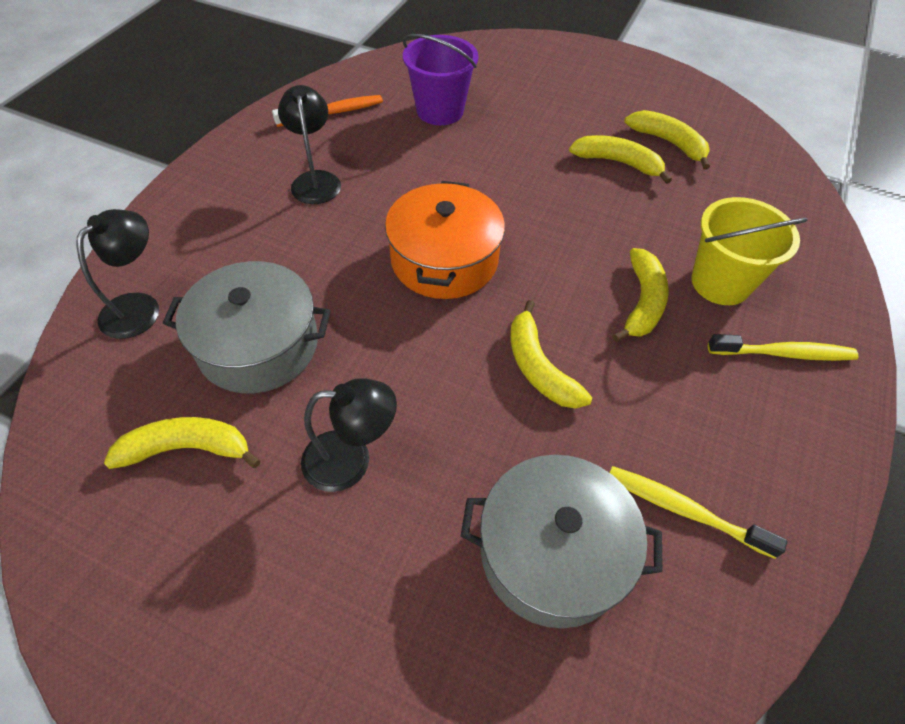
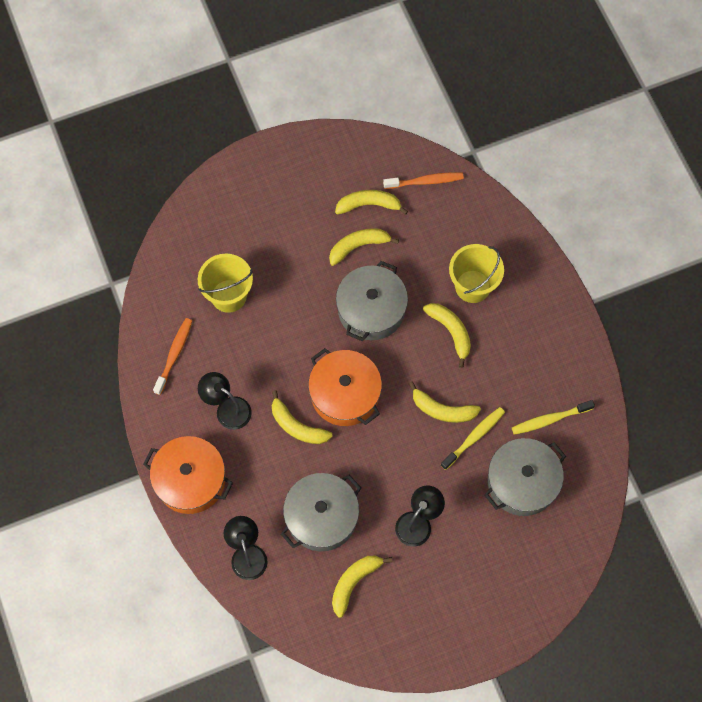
camera: 45 degrees left, 15 degrees up
(198, 203) = (190, 480): none -> orange pot
(357, 245) = (297, 426): none -> yellow banana
(440, 111) = (228, 296): purple bucket -> yellow bucket
(568, 216) = (371, 309): none -> grey pot
(757, 166) = (425, 181): none -> orange toothbrush
(784, 353) = (528, 304): yellow toothbrush -> yellow toothbrush (474, 437)

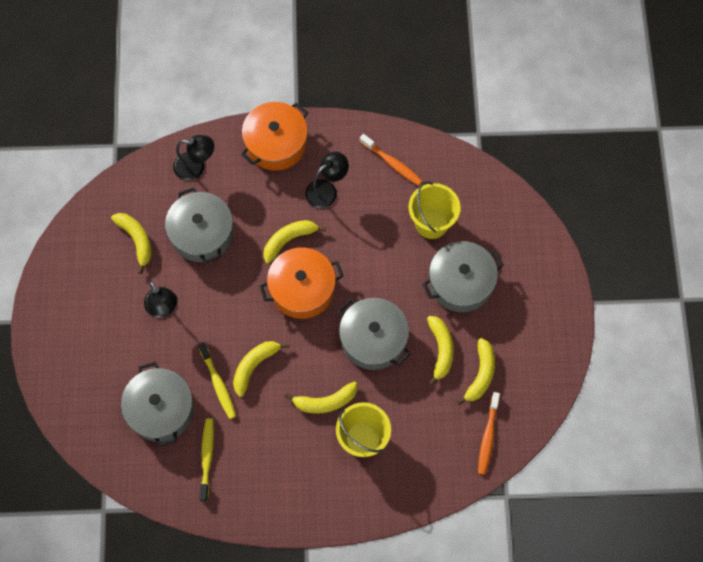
camera: 110 degrees right, 0 degrees up
(283, 249) = (461, 283): none -> grey pot

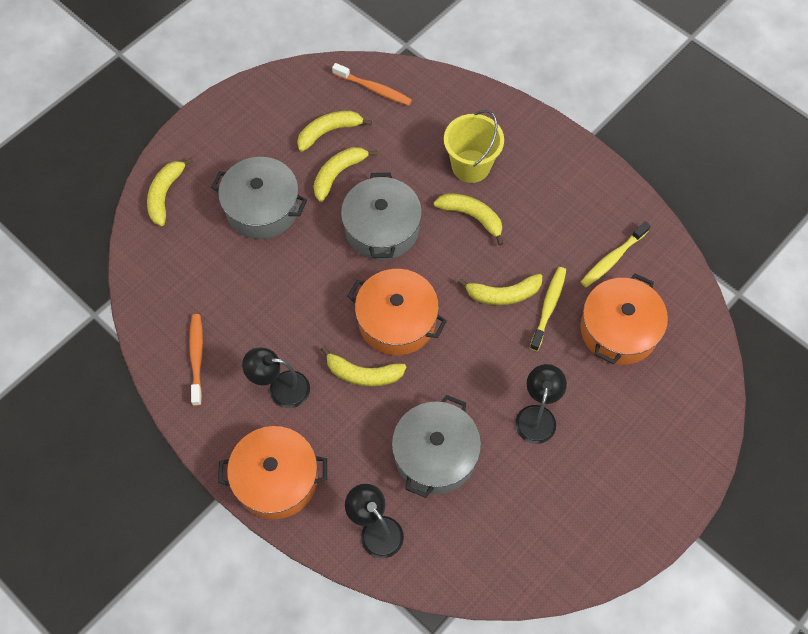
camera: 135 degrees left, 5 degrees down
(136, 240) = (504, 507): yellow banana -> yellow banana (165, 194)
(161, 409) = (618, 330): grey pot -> orange pot
(431, 223) = (227, 275): yellow bucket -> none
(488, 436) = (374, 89): orange toothbrush -> orange toothbrush turned 60 degrees clockwise

